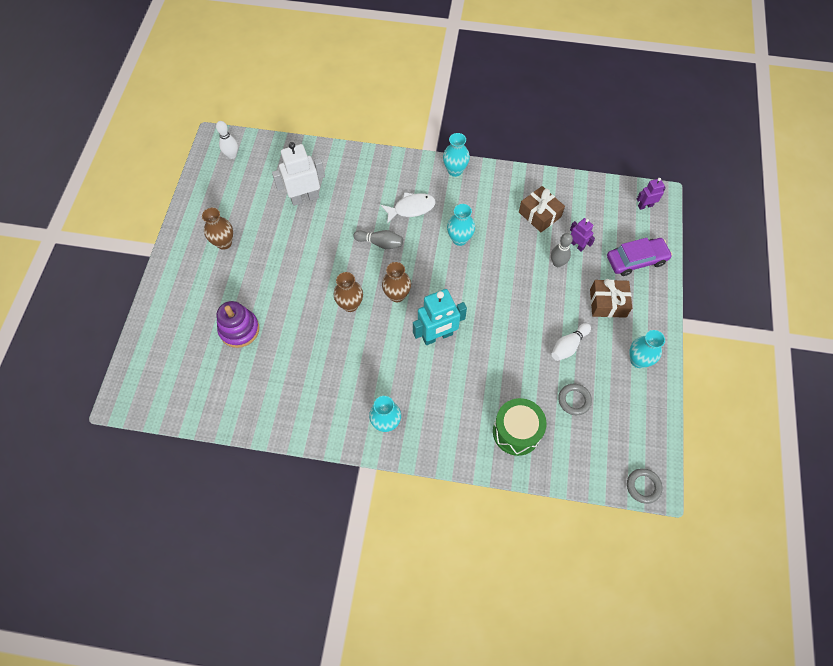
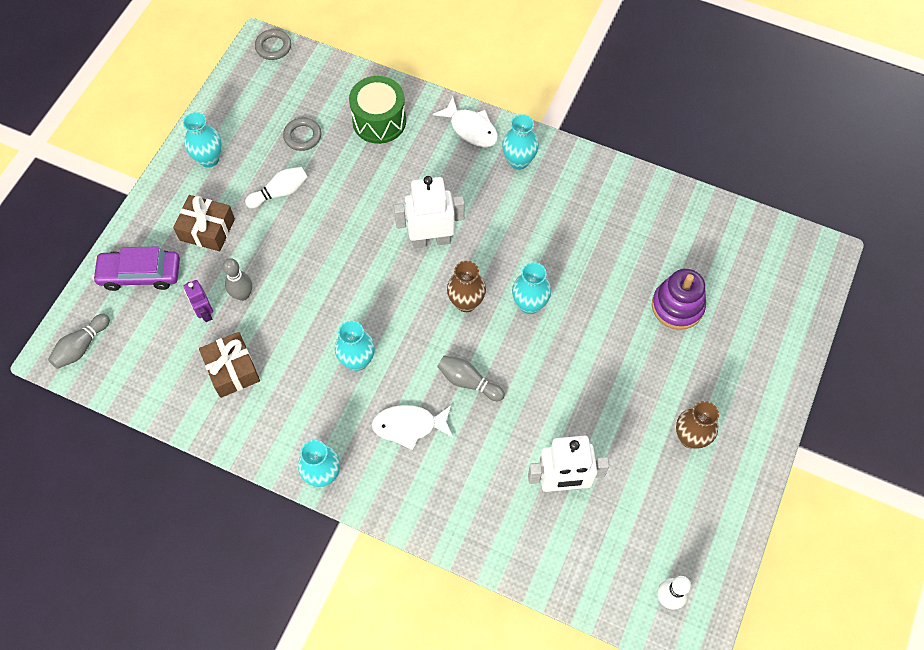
camera: 165 degrees left, 0 degrees up
(350, 305) = (529, 304): brown vase -> turquoise vase
(435, 444) = (471, 129): none -> white fish
(437, 336) = (431, 240): turquoise robot -> white robot
(645, 206) = (81, 346): purple robot -> grey bowling pin

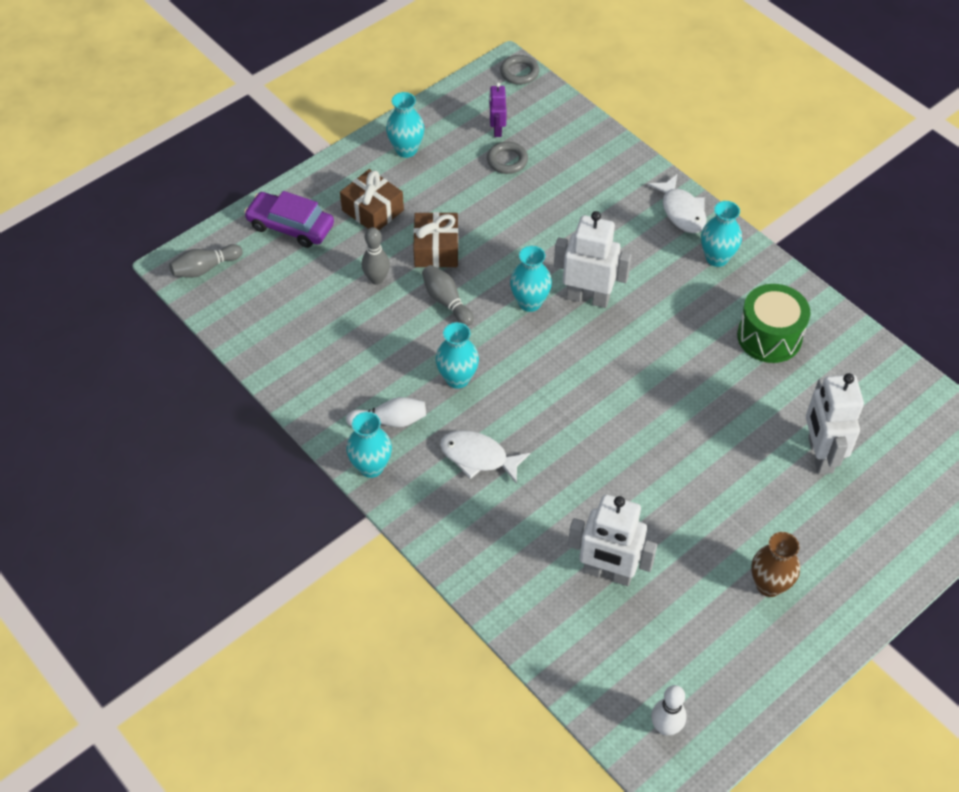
camera: 25 degrees right, 10 degrees down
(205, 312) = (333, 281): purple robot -> purple robot (497, 130)
(232, 370) = (333, 341): brown gift -> brown gift (436, 249)
(280, 192) = (459, 202): white bowling pin -> white bowling pin (390, 421)
(379, 121) = (590, 173): green drum -> green drum (769, 337)
(466, 302) = (594, 368): brown vase -> none
(468, 382) = (559, 440): grey bowling pin -> grey bowling pin (446, 301)
(529, 304) = (659, 394): turquoise vase -> turquoise vase (530, 302)
(677, 306) = (819, 455): purple stacking toy -> white robot

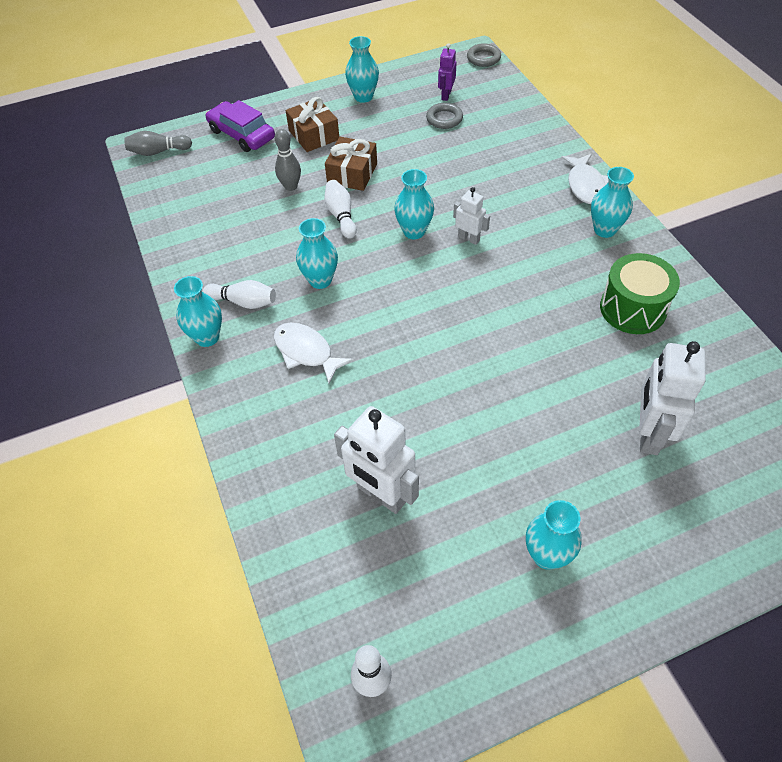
camera: 20 degrees right, 0 degrees up
(446, 301) = (341, 216): grey bowling pin -> white bowling pin
(588, 298) = (469, 238): white robot -> white robot, size x0.54
(769, 585) = (546, 555): brown vase -> turquoise vase

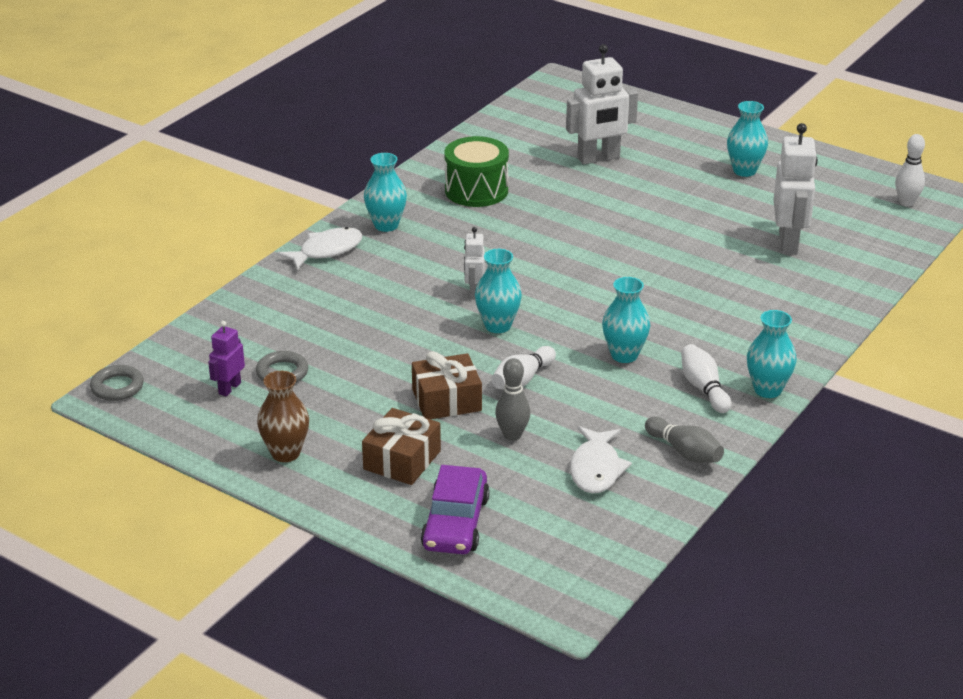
camera: 125 degrees left, 20 degrees down
(158, 152) = (559, 581): grey bowling pin -> grey bowling pin (684, 452)
(306, 352) = (713, 327): white fish -> white fish (596, 469)
(363, 97) = (285, 453): turquoise vase -> brown vase
(446, 95) = (229, 388): purple robot -> purple robot turned 135 degrees clockwise

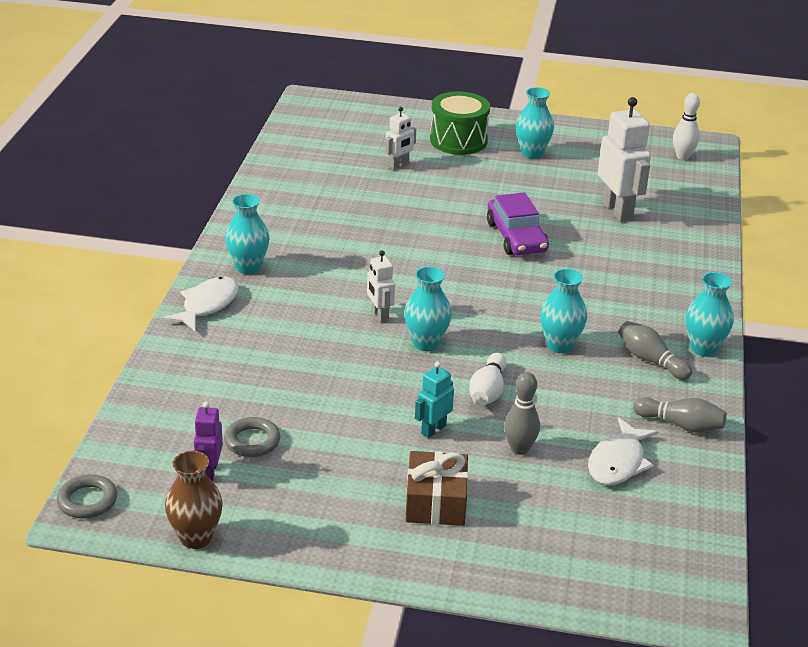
camera: 25 degrees left, 0 degrees up
(285, 453) = (316, 526): brown vase -> brown vase (196, 538)
(446, 400) = (433, 429): brown gift -> turquoise robot
(455, 523) = (533, 553): purple car -> purple car (516, 237)
(476, 190) = (310, 216): green drum -> green drum (458, 140)
(596, 469) = (618, 462): white fish -> white fish turned 45 degrees clockwise
(598, 158) = (399, 165): white robot -> white robot, size x0.54
(704, 388) = (650, 360): white bowling pin -> grey bowling pin

